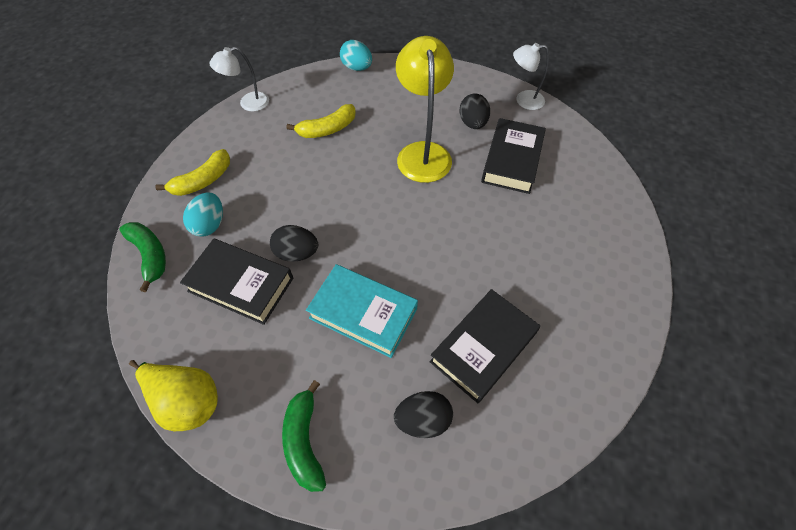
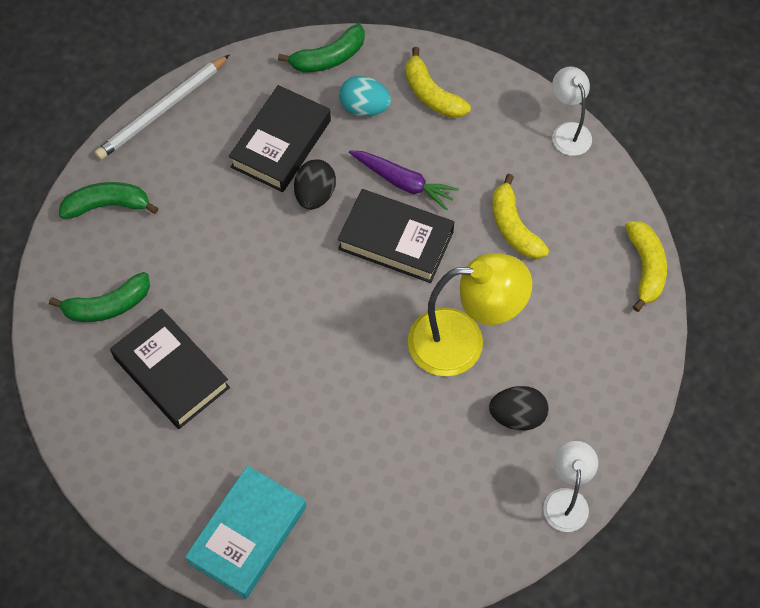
camera: 95 degrees right, 5 degrees up
(187, 400) = (163, 110): yellow pear -> white pencil
(287, 194) = (403, 182): none -> purple carrot
(357, 68) = (645, 268): turquoise egg -> yellow banana
(363, 313) = (229, 259): turquoise book -> turquoise book (248, 535)
(423, 419) = (107, 306): black egg -> green banana
(512, 160) = (440, 456): black book -> black book (396, 240)

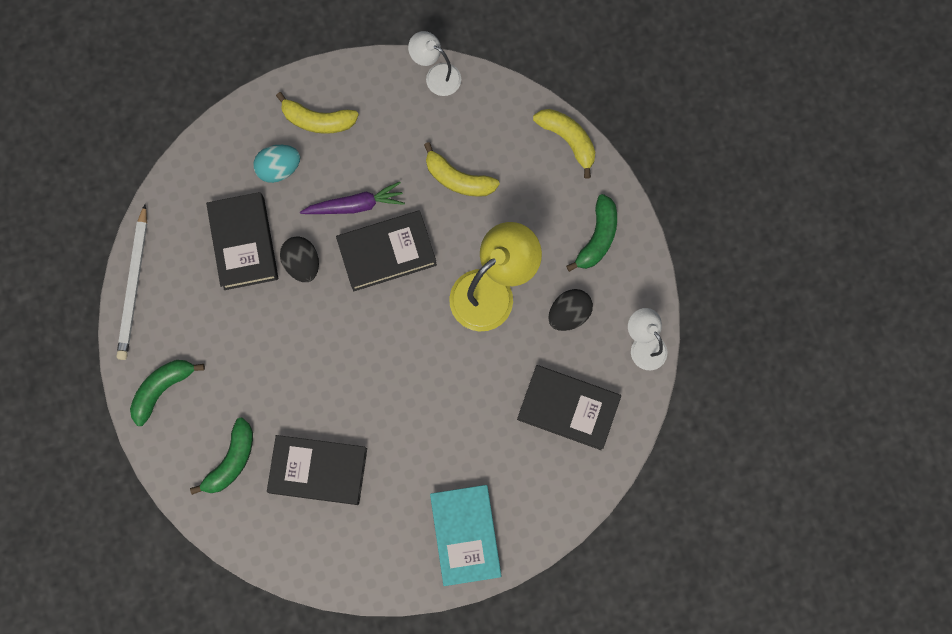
camera: 40 degrees left, 15 degrees up
(329, 58) = (219, 148): green banana -> green banana (597, 237)
(443, 499) = (568, 408): none -> black book

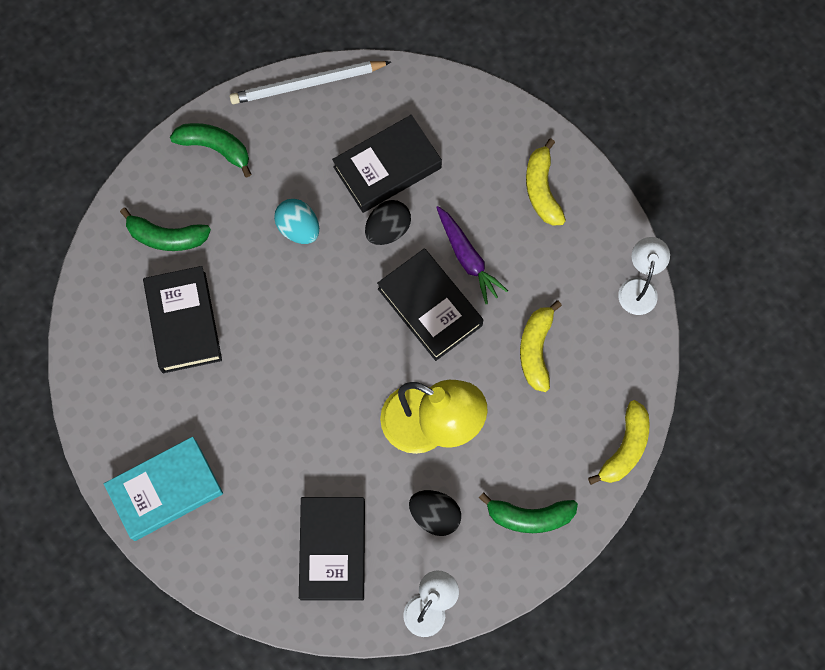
camera: 70 degrees right, 5 degrees down
(279, 168) = (477, 171): turquoise egg -> turquoise egg (298, 228)

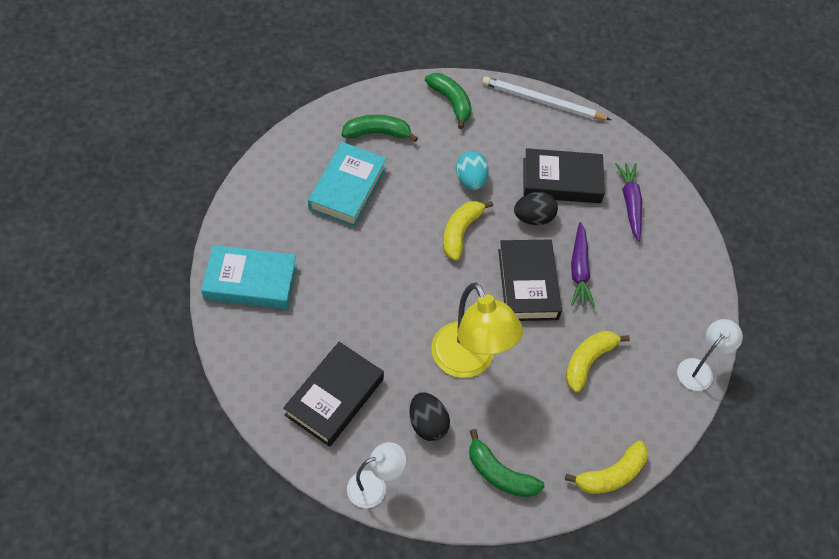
camera: 30 degrees right, 15 degrees down
(166, 237) = (377, 133): green banana -> green banana turned 135 degrees clockwise
(184, 322) = (347, 188): black book -> turquoise book
(469, 149) = (630, 203): none -> purple carrot
(542, 189) = (667, 260): yellow banana -> yellow banana (460, 232)

